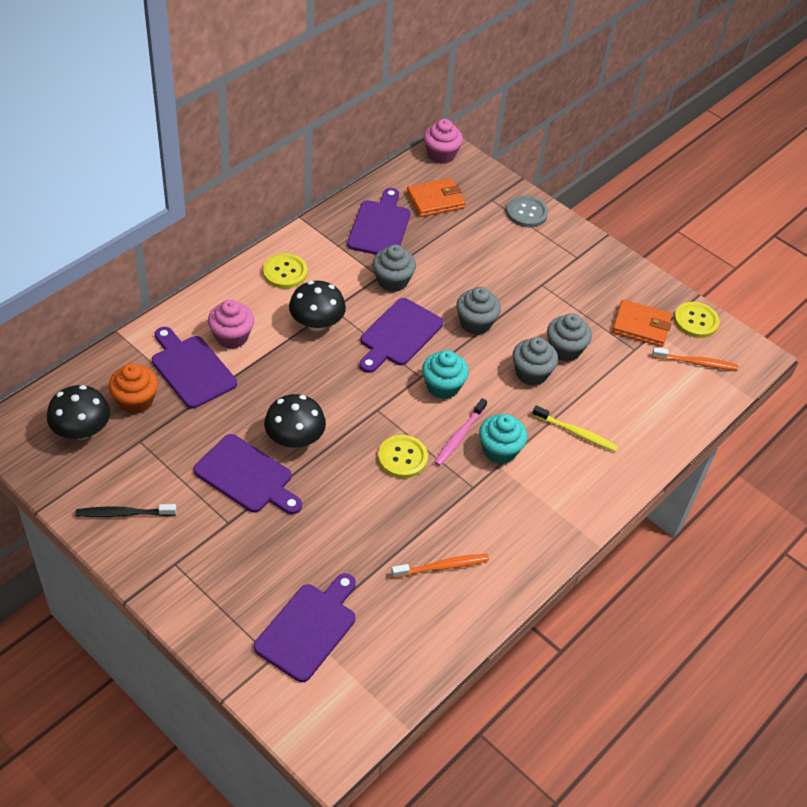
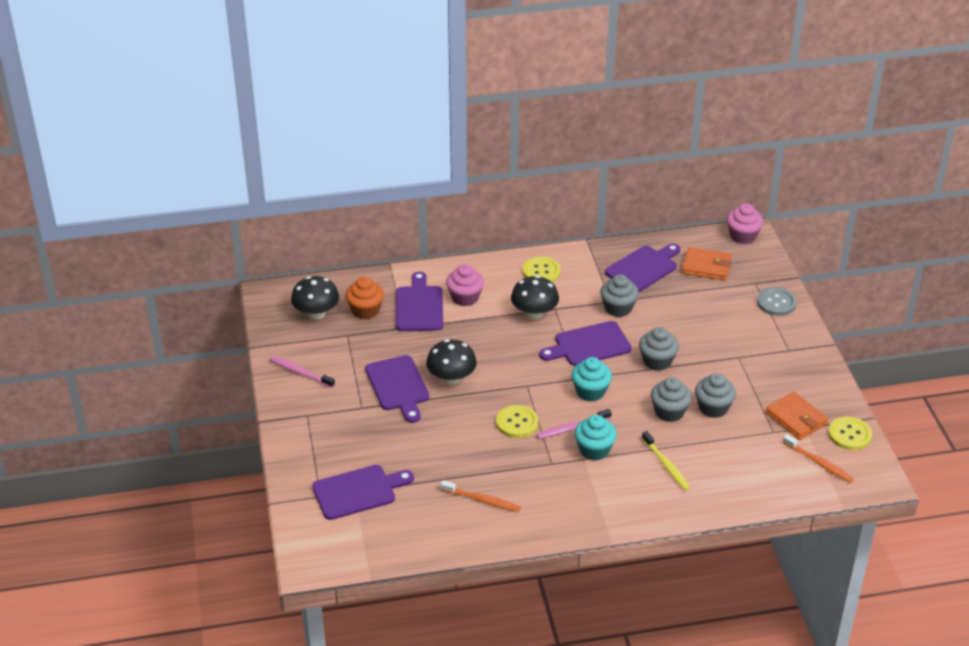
camera: 40 degrees right, 10 degrees down
(124, 513) = (301, 372): black toothbrush -> pink toothbrush

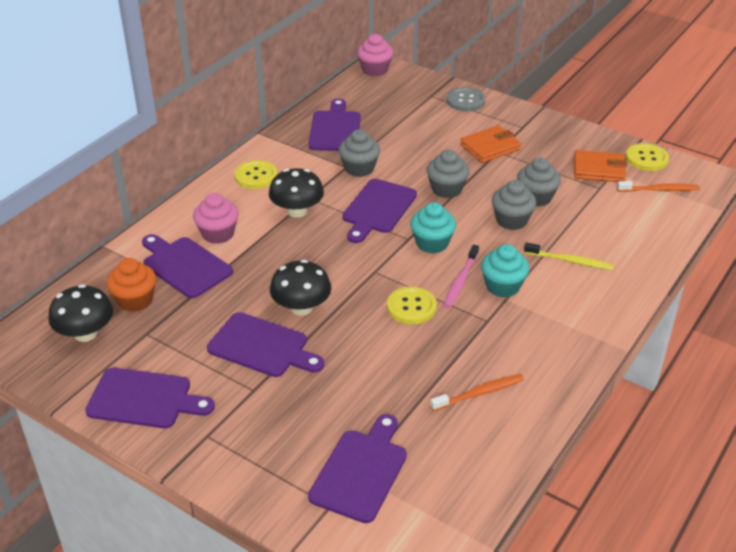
camera: 45 degrees left, 0 degrees up
(301, 372) = (144, 399): pink toothbrush -> purple cutting board
(706, 266) = (380, 103): orange wallet -> orange wallet (490, 147)

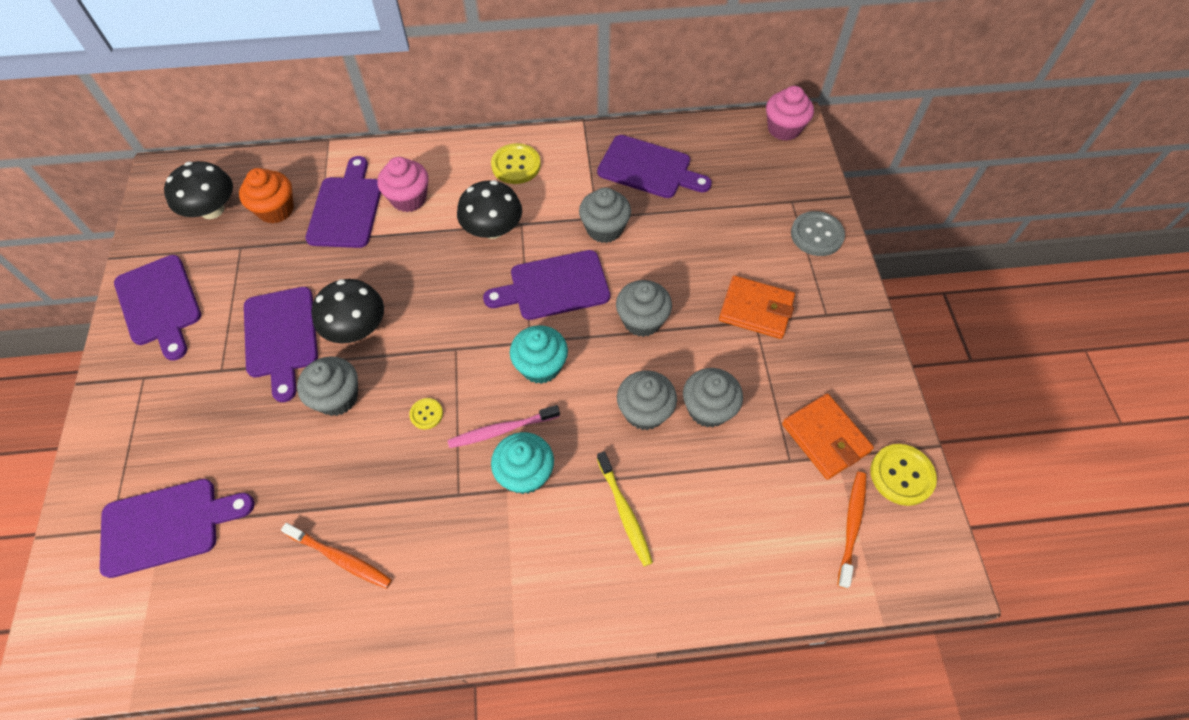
camera: 50 degrees right, 20 degrees up
(335, 129) = (648, 168): purple cutting board -> purple cutting board turned 60 degrees clockwise
(349, 341) = (337, 397): none -> grey cupcake
(411, 307) = (426, 414): yellow button -> yellow button, size x0.55
(659, 190) = (851, 526): orange toothbrush -> orange toothbrush turned 120 degrees counterclockwise

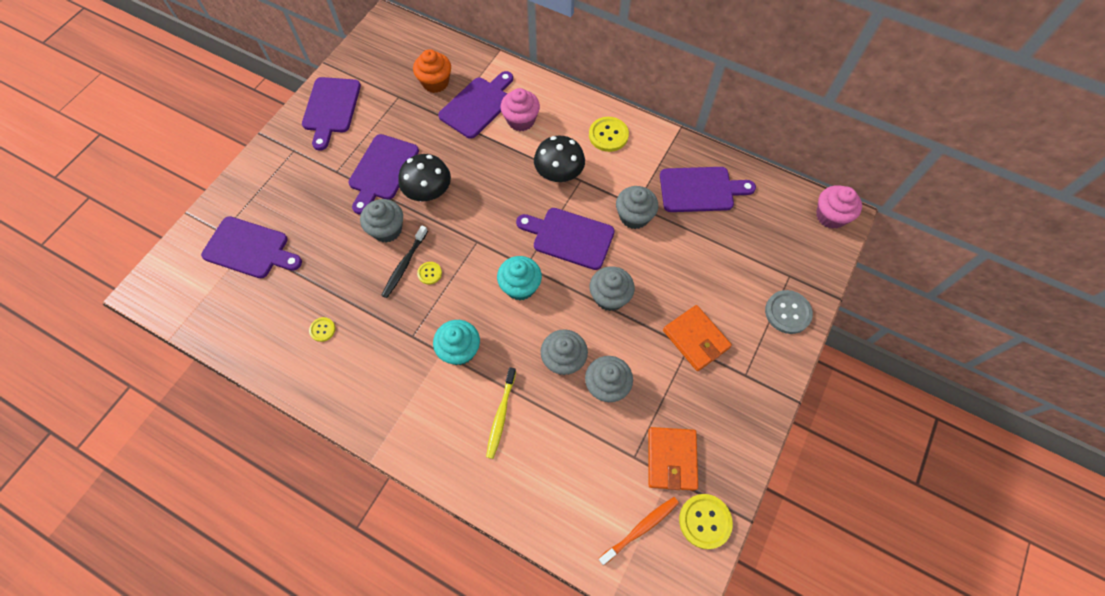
camera: 35 degrees right, 5 degrees up
(212, 210) = (399, 62): black mushroom -> none
(340, 558) = (322, 329): orange toothbrush -> yellow button
(389, 423) = (404, 265): none -> black toothbrush
(502, 430) = (466, 313): pink toothbrush -> none
(648, 168) = (700, 190): purple cutting board -> purple cutting board turned 60 degrees counterclockwise

